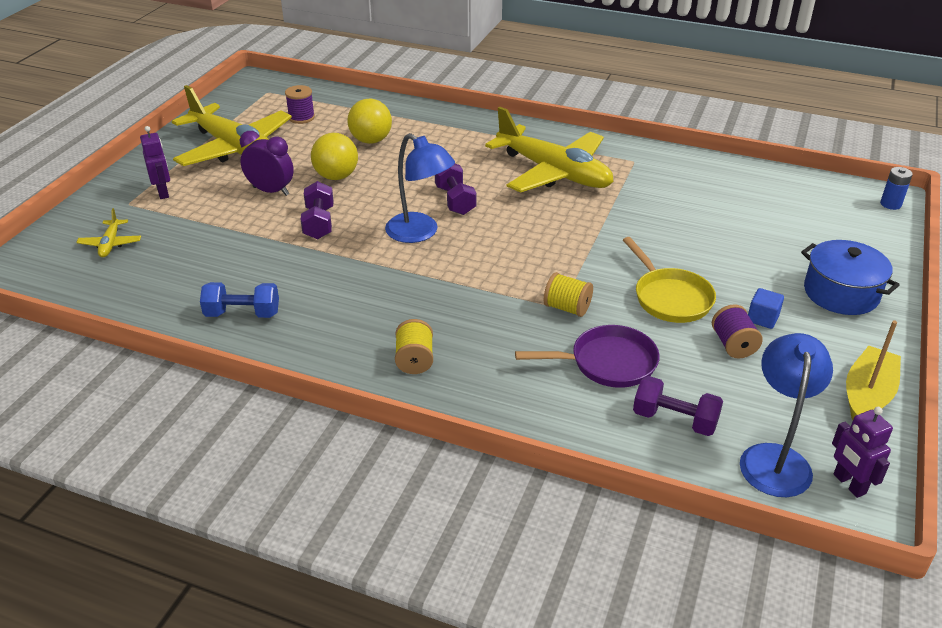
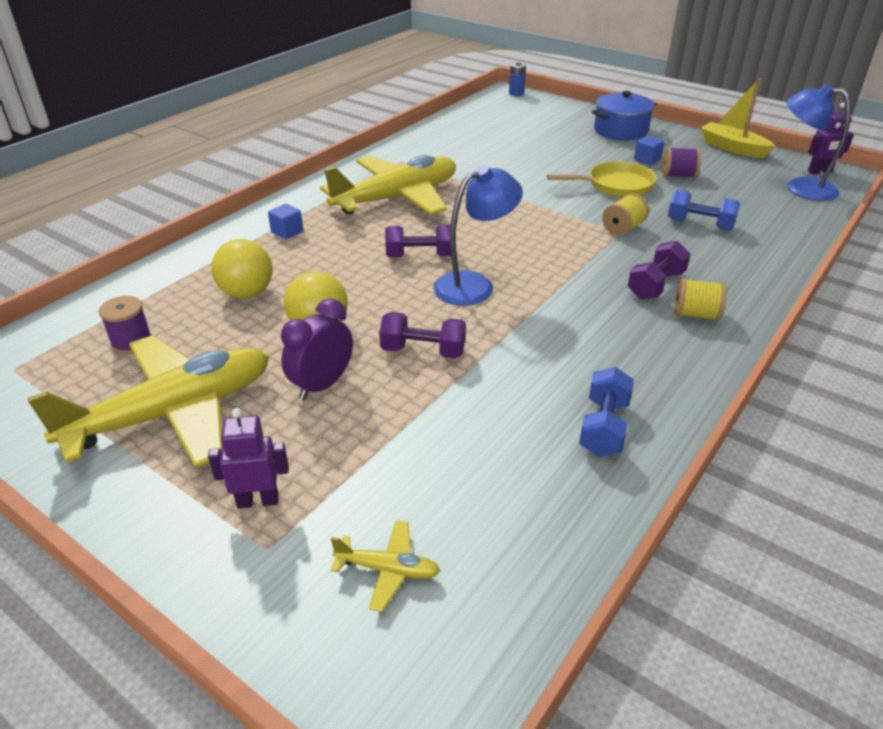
camera: 75 degrees left, 0 degrees up
(465, 136) = (287, 232): none -> blue cube
(607, 363) = (699, 224): purple pan -> blue dumbbell
(674, 420) = (766, 212): purple dumbbell -> purple dumbbell (655, 285)

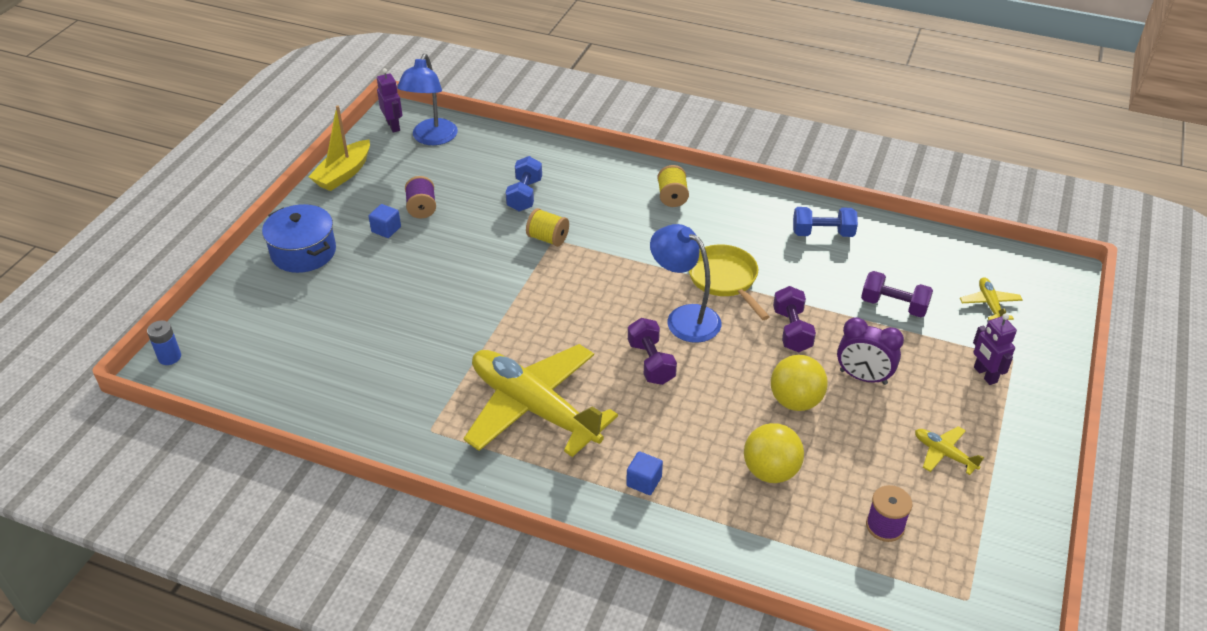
camera: 105 degrees left, 5 degrees up
(174, 413) = (944, 454): yellow plane -> yellow plane, size x0.40
(615, 185) = (456, 248): yellow pan -> yellow pan (725, 279)
(655, 285) = (638, 217): purple dumbbell -> purple dumbbell (894, 305)

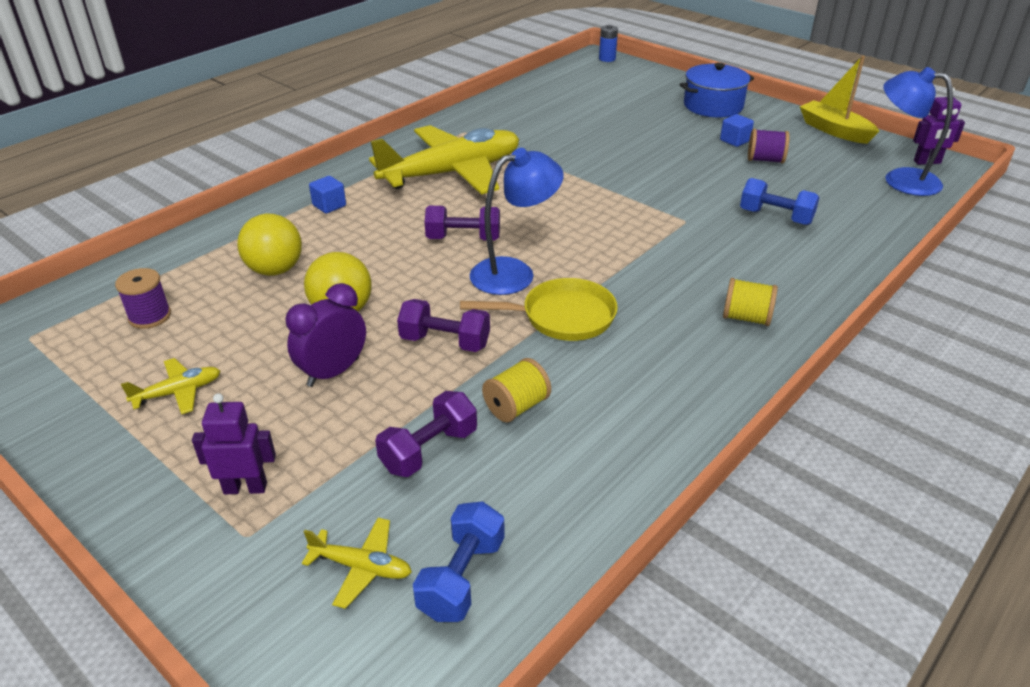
camera: 110 degrees right, 5 degrees down
(548, 238) = (689, 217): yellow spool -> yellow spool (516, 406)
(822, 233) = (617, 434): blue dumbbell -> blue dumbbell (461, 577)

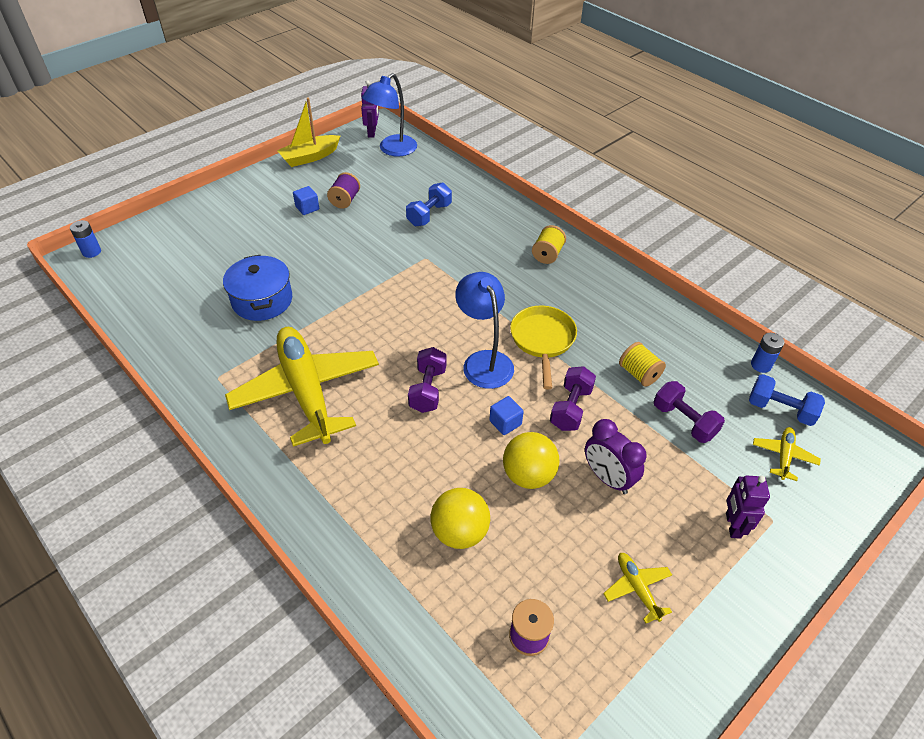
camera: 85 degrees left, 10 degrees up
(329, 205) = (345, 493): blue cube -> blue cube (505, 423)
(565, 563) = (761, 365): none -> blue battery
(713, 106) = (238, 206): blue pot -> blue pot (262, 300)

